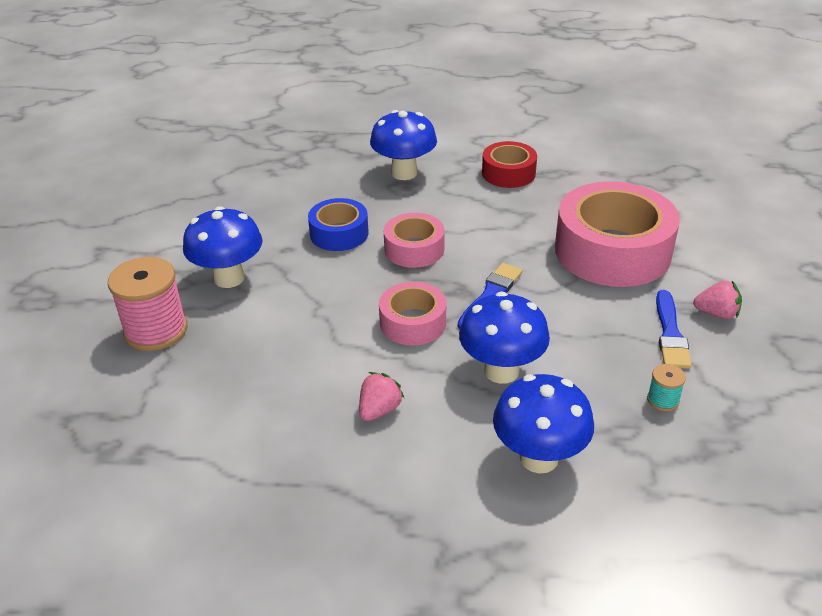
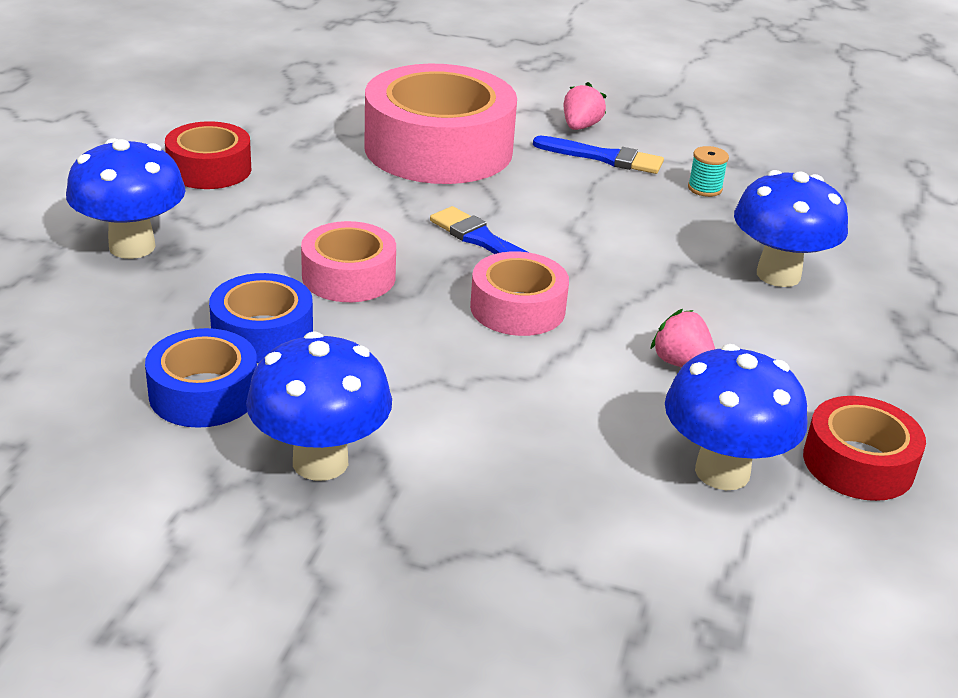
camera: 80 degrees left, 5 degrees down
(156, 330) = (431, 562): pink spool -> none
(276, 229) = (204, 393): none -> blue tape
(287, 516) = (858, 463): none -> red tape
(501, 371) = (634, 266): blue mushroom -> blue mushroom (722, 472)

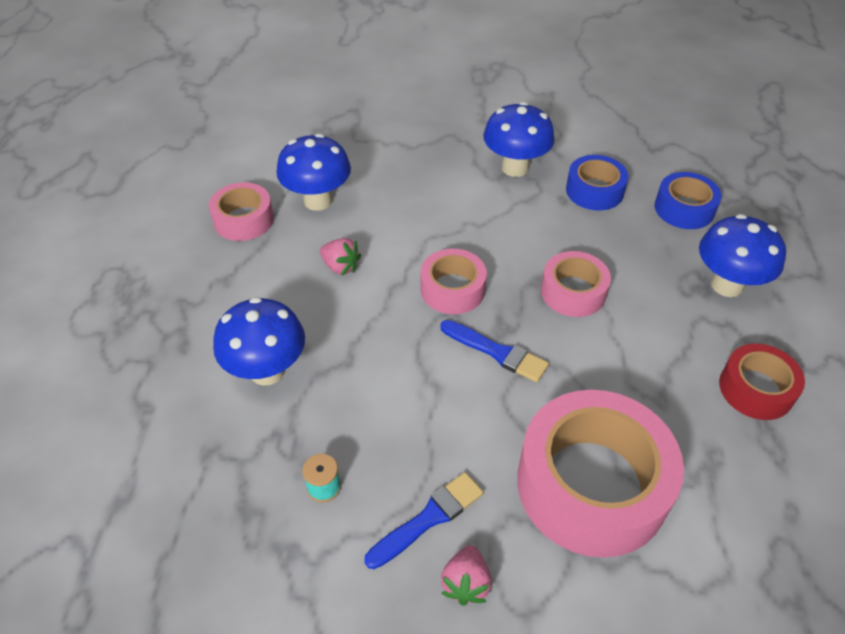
camera: 170 degrees right, 15 degrees up
(262, 333) = (593, 234): blue tape -> blue tape (684, 209)
(604, 157) = (428, 518): blue brush -> blue brush turned 135 degrees clockwise
(858, 463) = (243, 220): red tape -> pink tape

